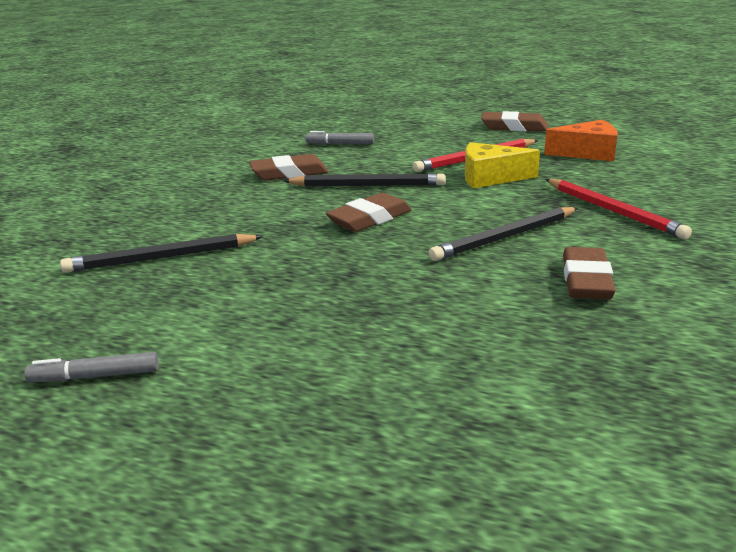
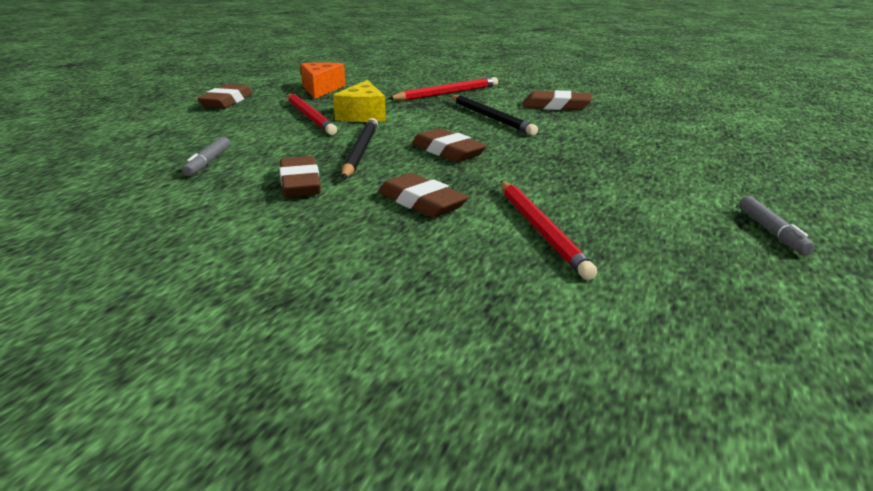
camera: 90 degrees left, 0 degrees up
(161, 258) = (540, 230): black pencil -> red pencil
(237, 213) = (421, 202): none -> brown eraser

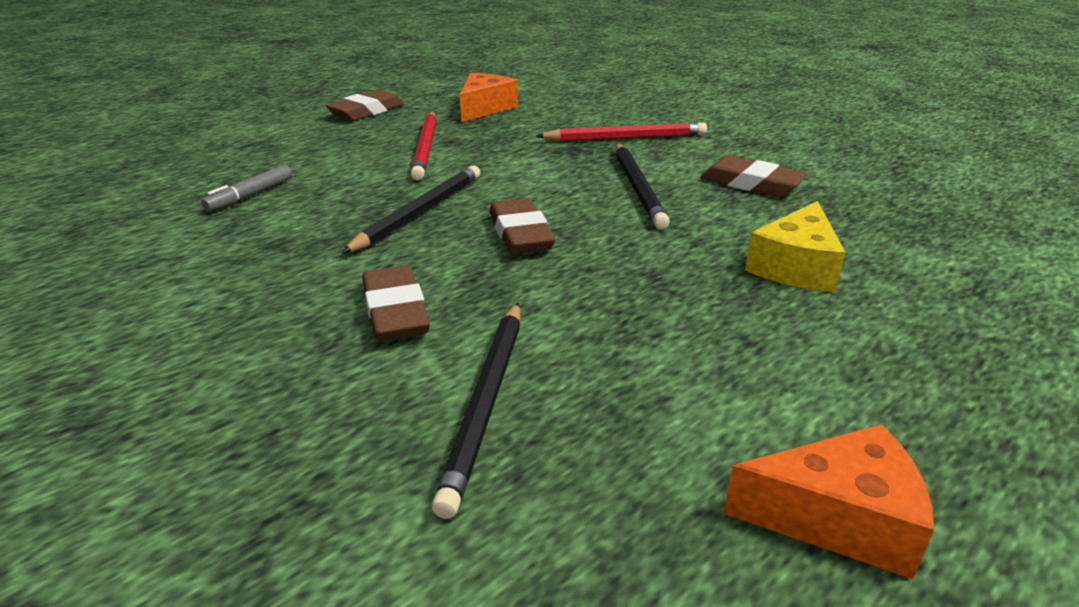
camera: 25 degrees right, 5 degrees up
(300, 183) = (301, 247): brown eraser -> none
(363, 115) = (486, 155): yellow cheese -> yellow cheese (795, 267)
(540, 230) = (486, 402): red pencil -> black pencil
(772, 232) = (838, 518): grey marker -> orange cheese

